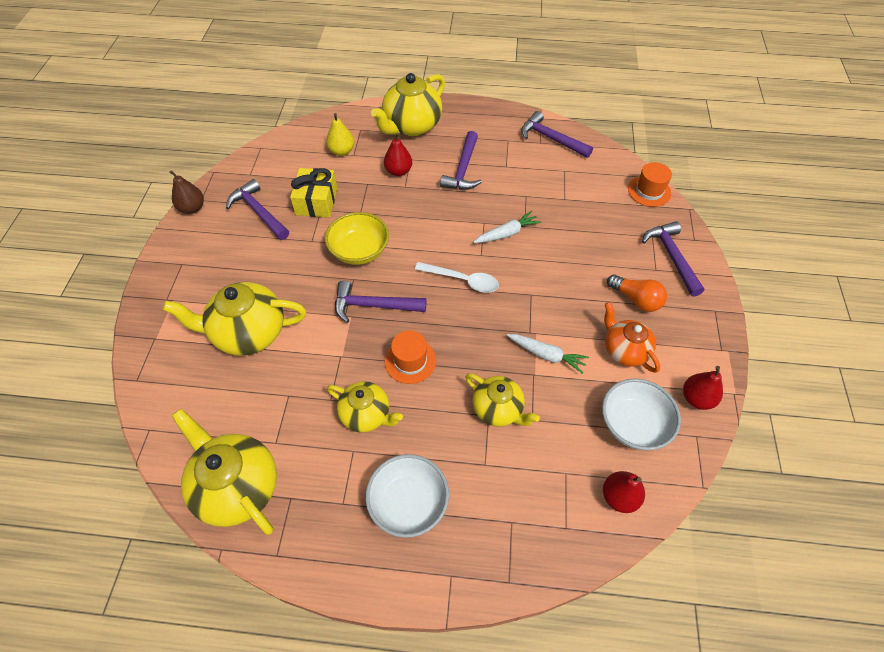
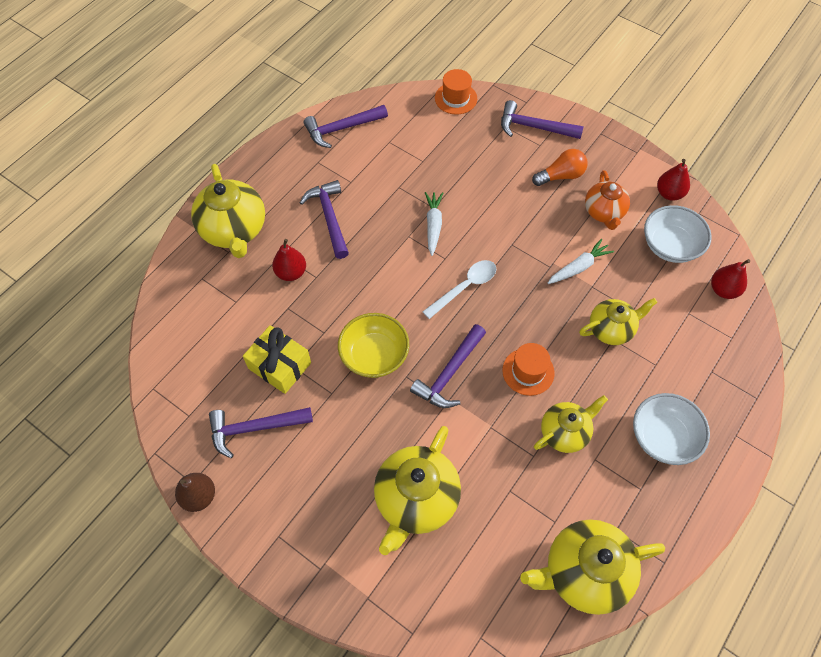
camera: 60 degrees left, 5 degrees up
(342, 151) = (222, 310): yellow pear -> none
(463, 169) = (329, 217): purple hammer -> purple hammer turned 150 degrees counterclockwise
(624, 350) = (604, 212): orange teapot -> orange teapot turned 90 degrees counterclockwise

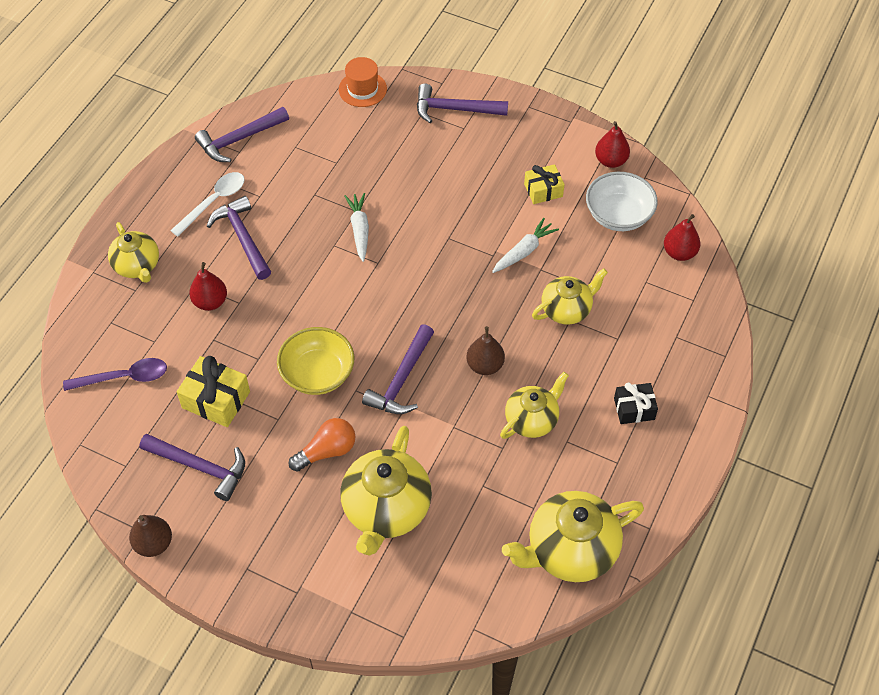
camera: 10 degrees left, 5 degrees down
(203, 331) = (124, 377): none -> purple spoon
(234, 230) = (137, 266): yellow teapot -> yellow teapot, size x0.62
(254, 428) = (200, 467): purple hammer -> purple hammer turned 135 degrees counterclockwise
(465, 287) = (404, 289): white spoon -> white spoon (214, 202)
(528, 371) = (485, 365): orange hat -> brown pear
(561, 176) = (491, 158): orange light bulb -> orange light bulb (327, 451)
(604, 212) = (543, 190): orange teapot -> yellow gift
(663, 437) = (634, 409): white bowl -> black gift

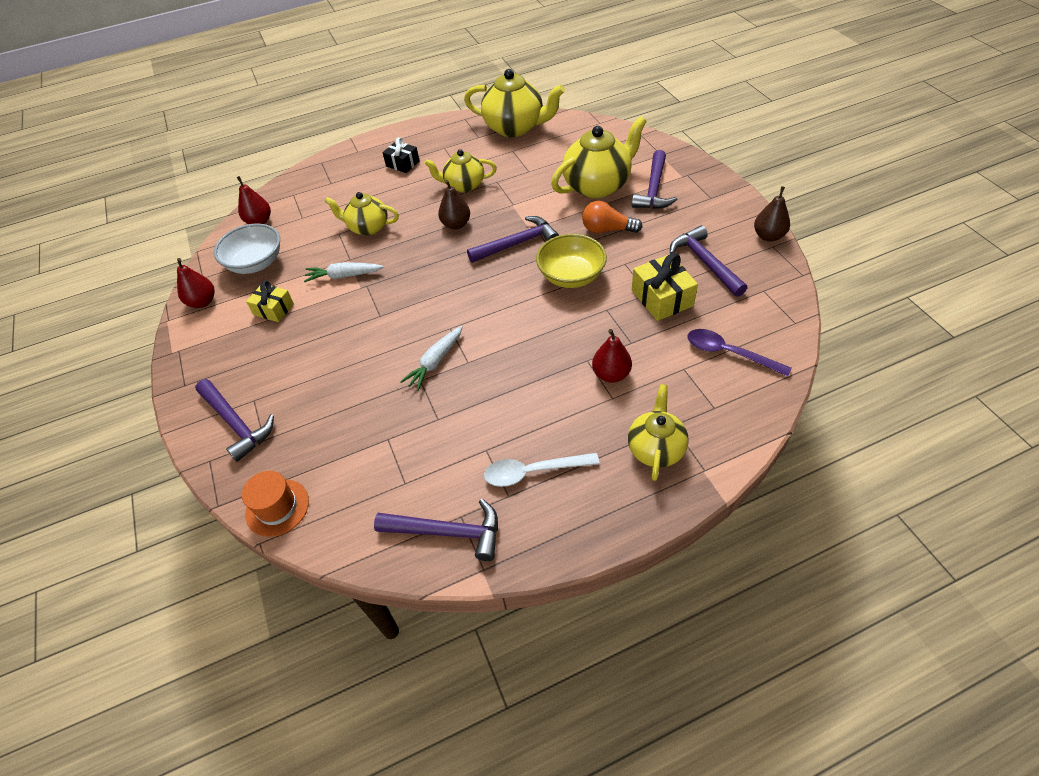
camera: 135 degrees left, 5 degrees down
(242, 237) = (537, 416): purple hammer -> purple hammer (654, 189)

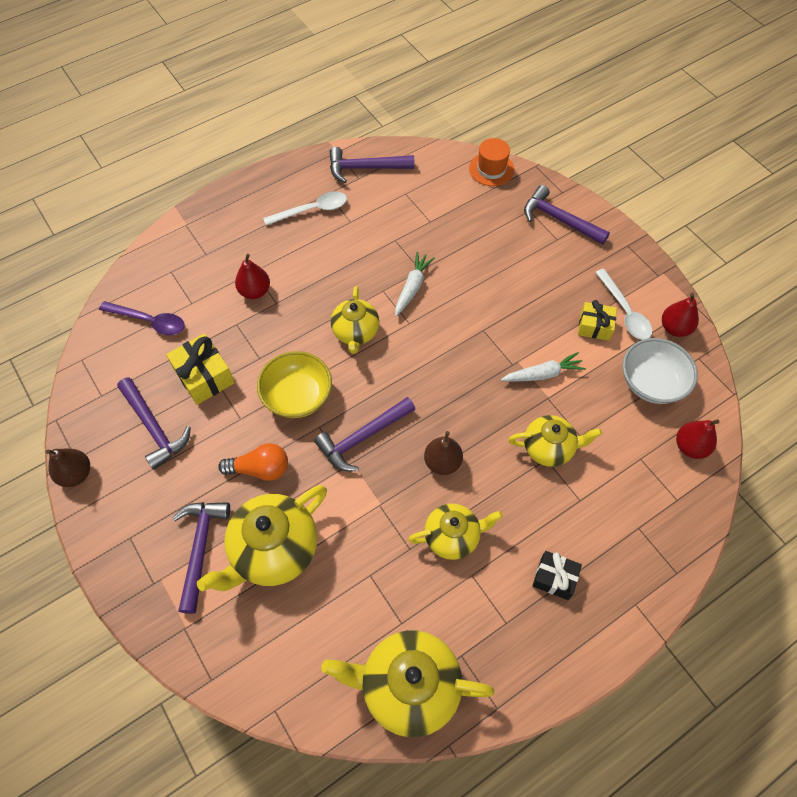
camera: 165 degrees right, 10 degrees up
(237, 319) = (624, 312): none -> white spoon
(656, 448) = (220, 235): yellow teapot -> yellow teapot (355, 332)

